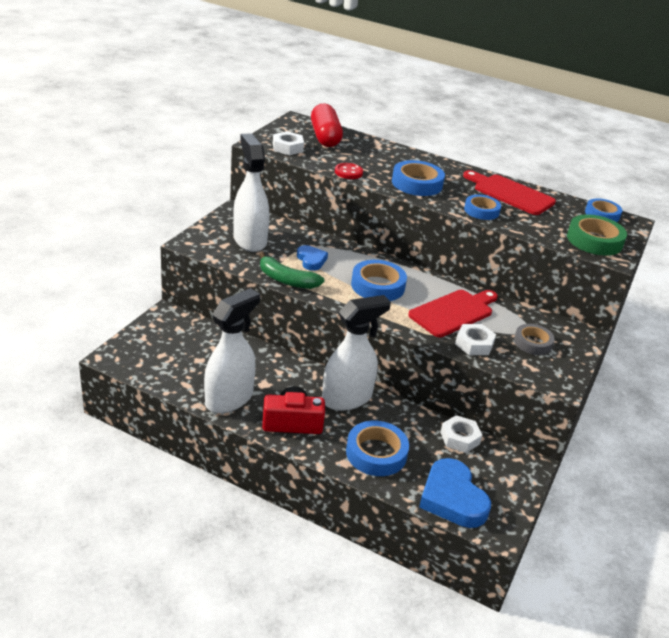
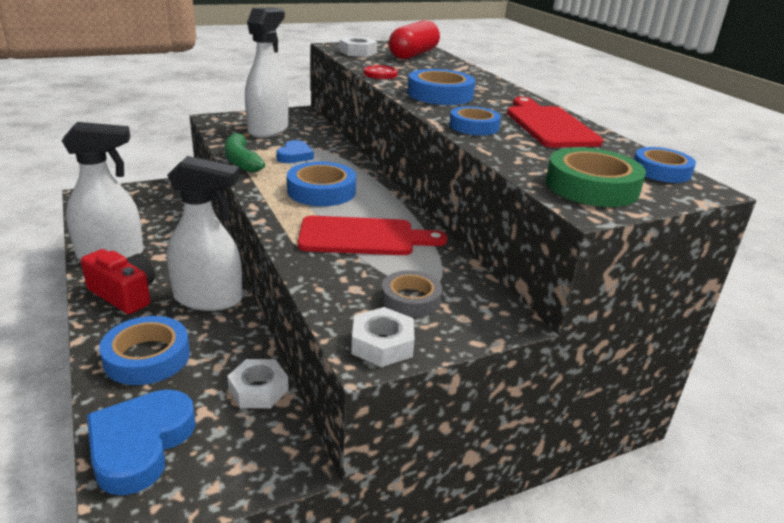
camera: 40 degrees right, 5 degrees down
(474, 344) = (330, 271): white nut -> white nut (382, 344)

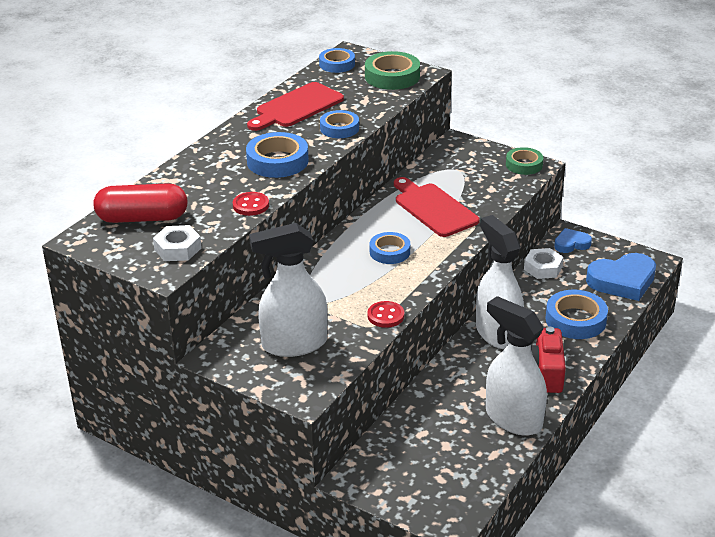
camera: 120 degrees left, 5 degrees up
(241, 160) = (385, 316): green banana -> red button
(295, 156) = (339, 296): blue heart -> blue heart (571, 244)
(321, 191) = (389, 252): blue tape -> blue tape, size x0.66
(382, 344) = (524, 165): white nut -> green tape
(411, 299) = (477, 170): grey tape -> none

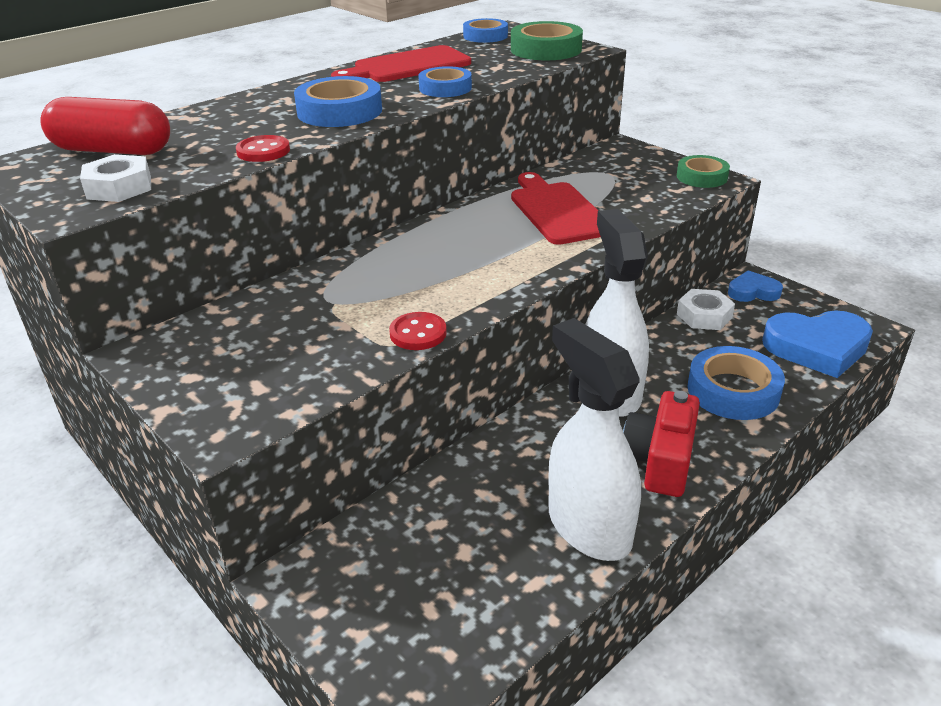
camera: 15 degrees right, 0 degrees up
(293, 344) = (261, 353): white spray bottle -> none
(389, 252) = (471, 253): blue tape -> none

